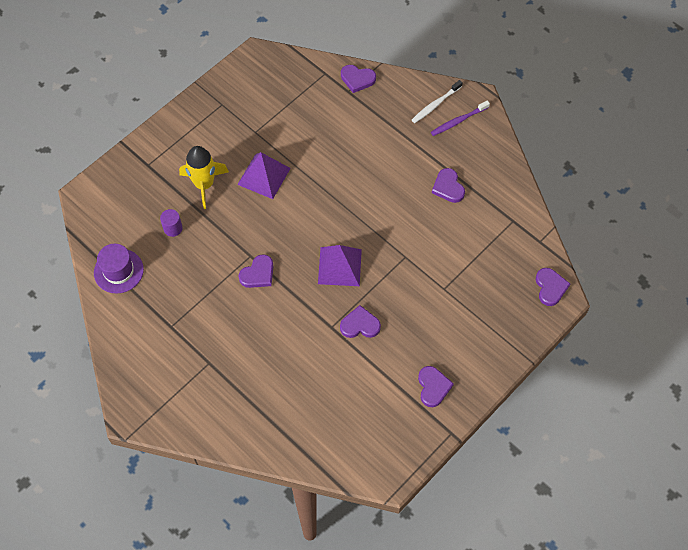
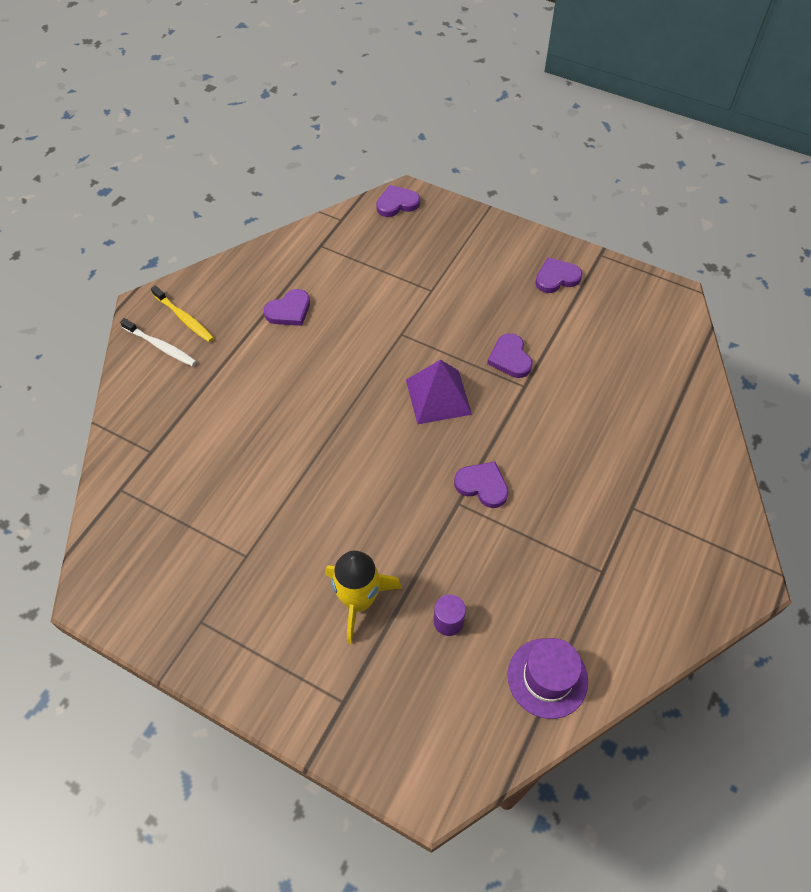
camera: 105 degrees left, 5 degrees down
(263, 176) = (323, 522): purple pyramid -> none
(357, 79) = (127, 444): purple heart -> none
(458, 121) = (184, 318): purple toothbrush -> yellow toothbrush

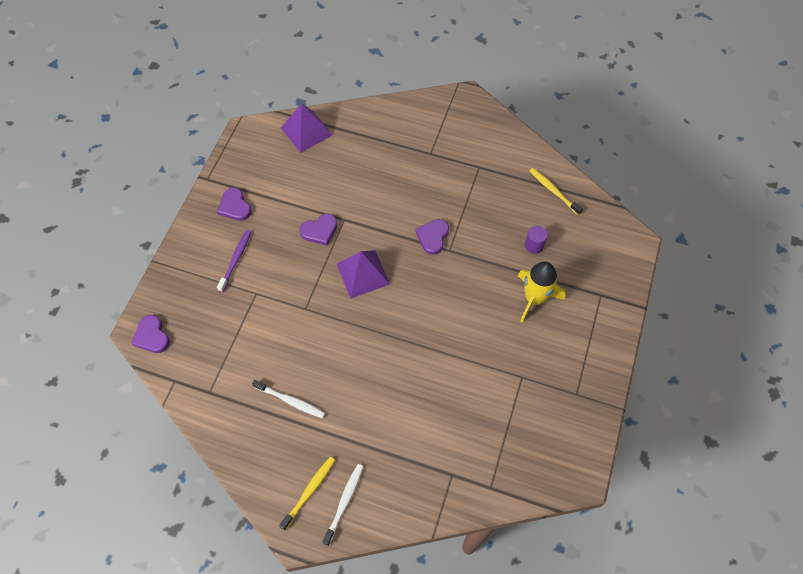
camera: 100 degrees left, 5 degrees up
(289, 311) = (290, 401): purple heart -> white toothbrush
(480, 275) = (236, 259): none -> purple toothbrush
(547, 678) = (553, 191): purple hat -> yellow toothbrush
(676, 359) = (306, 131): none -> purple pyramid

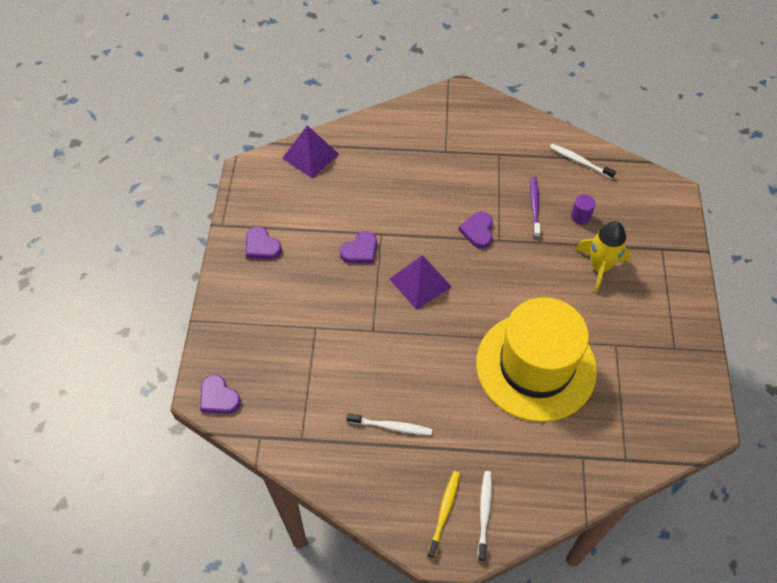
camera: 15 degrees left, 5 degrees down
(236, 259) = (282, 298): purple toothbrush -> purple toothbrush (534, 206)
(440, 378) = (536, 366): none -> yellow hat
(553, 191) = (579, 161): yellow toothbrush -> white toothbrush

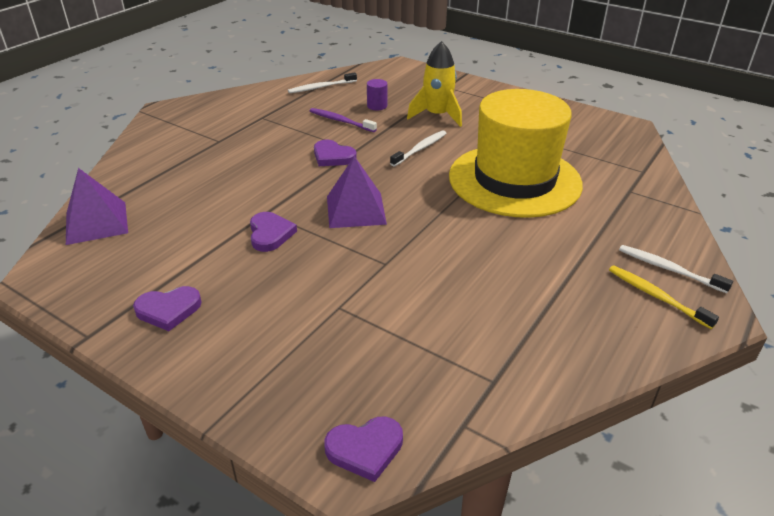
camera: 60 degrees left, 20 degrees down
(391, 426) = (524, 295): white toothbrush -> white toothbrush (420, 149)

